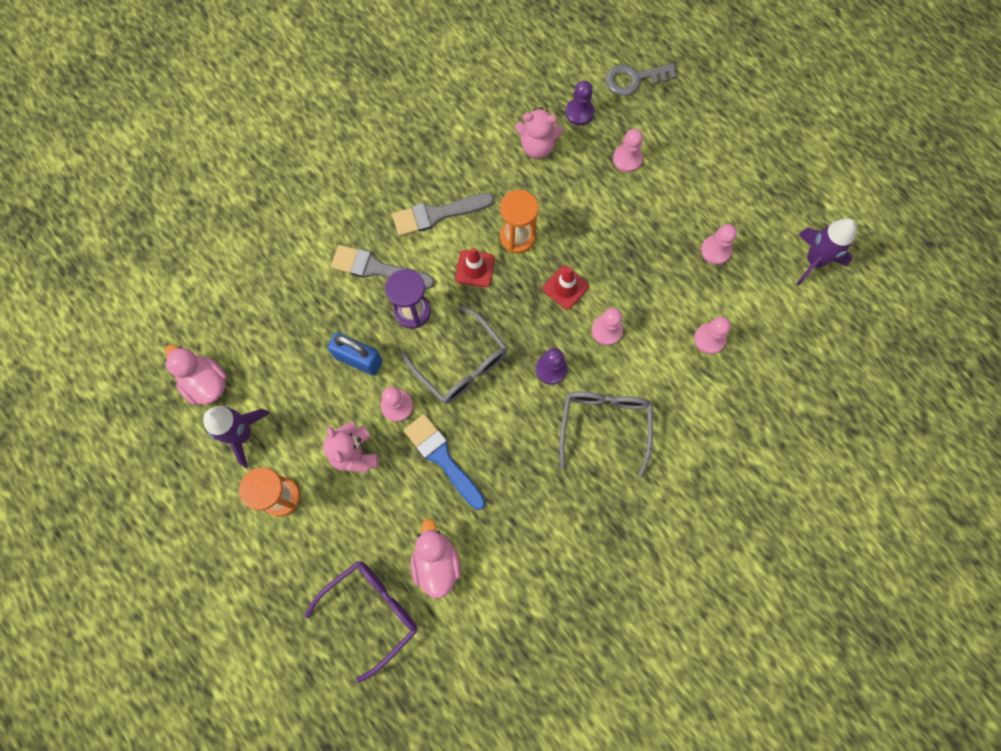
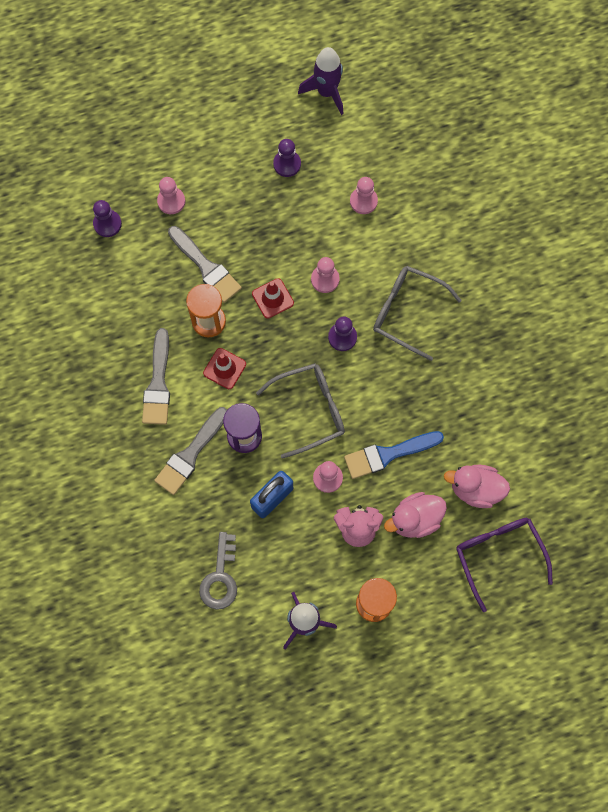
camera: 70 degrees left, 0 degrees up
(206, 383) = (243, 643): pink duck -> pink duck (415, 519)
(537, 146) = (126, 272): pink teddy bear -> none
(573, 215) = (206, 267): none -> grey brush
(634, 79) = (94, 165): grey key -> grey key (220, 577)
(716, 250) = (287, 164): pink pawn -> purple pawn

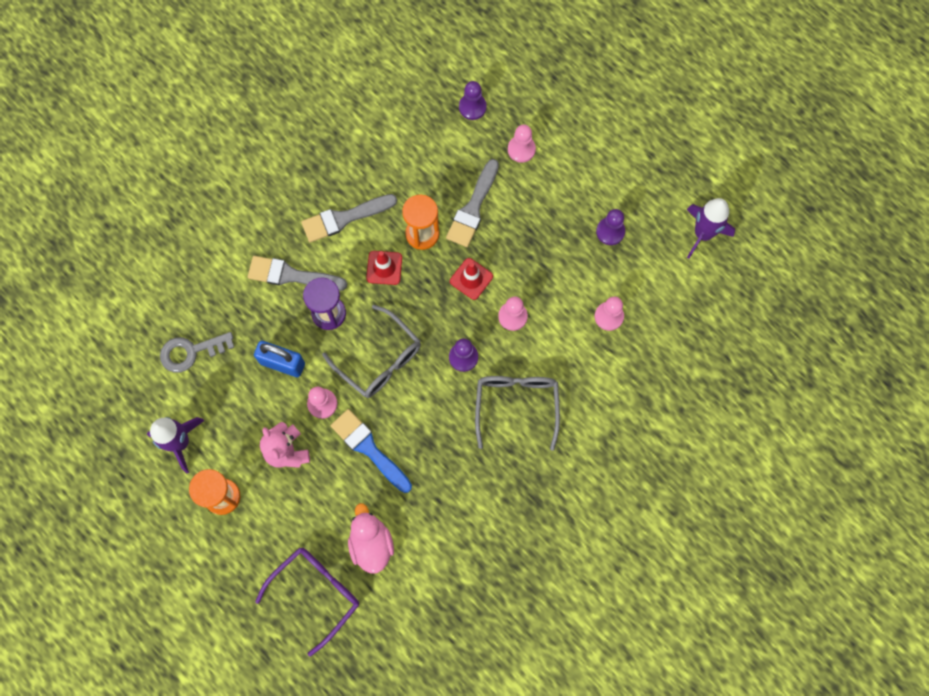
camera: 65 degrees right, 0 degrees up
(415, 519) = (317, 500): pink duck -> none

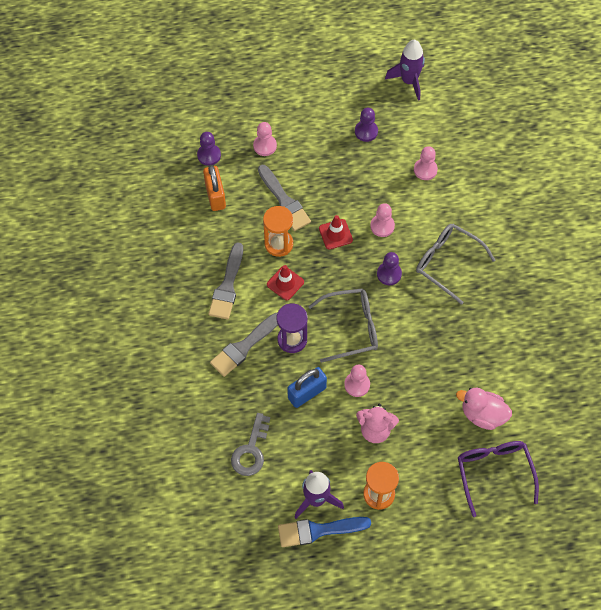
camera: 55 degrees left, 10 degrees down
(369, 448) = (412, 374): blue brush -> blue brush (318, 530)
(433, 142) = (215, 195): none -> orange padlock

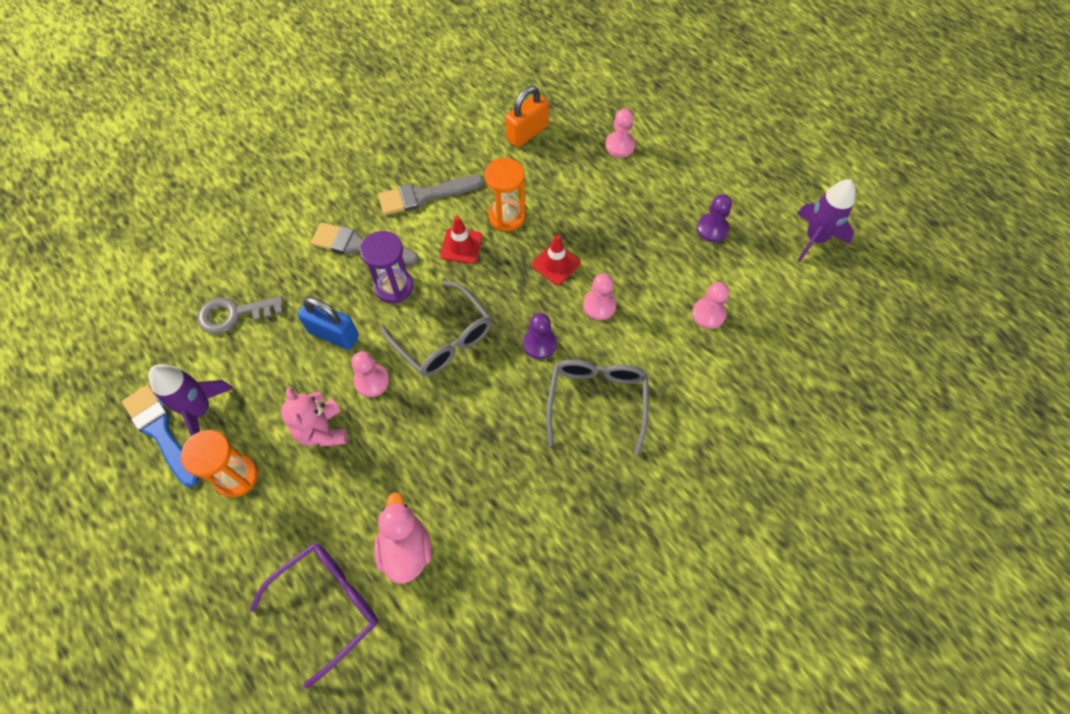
camera: 60 degrees right, 0 degrees up
(209, 155) = (571, 105): purple pawn -> none
(284, 201) = (564, 196): grey brush -> none

